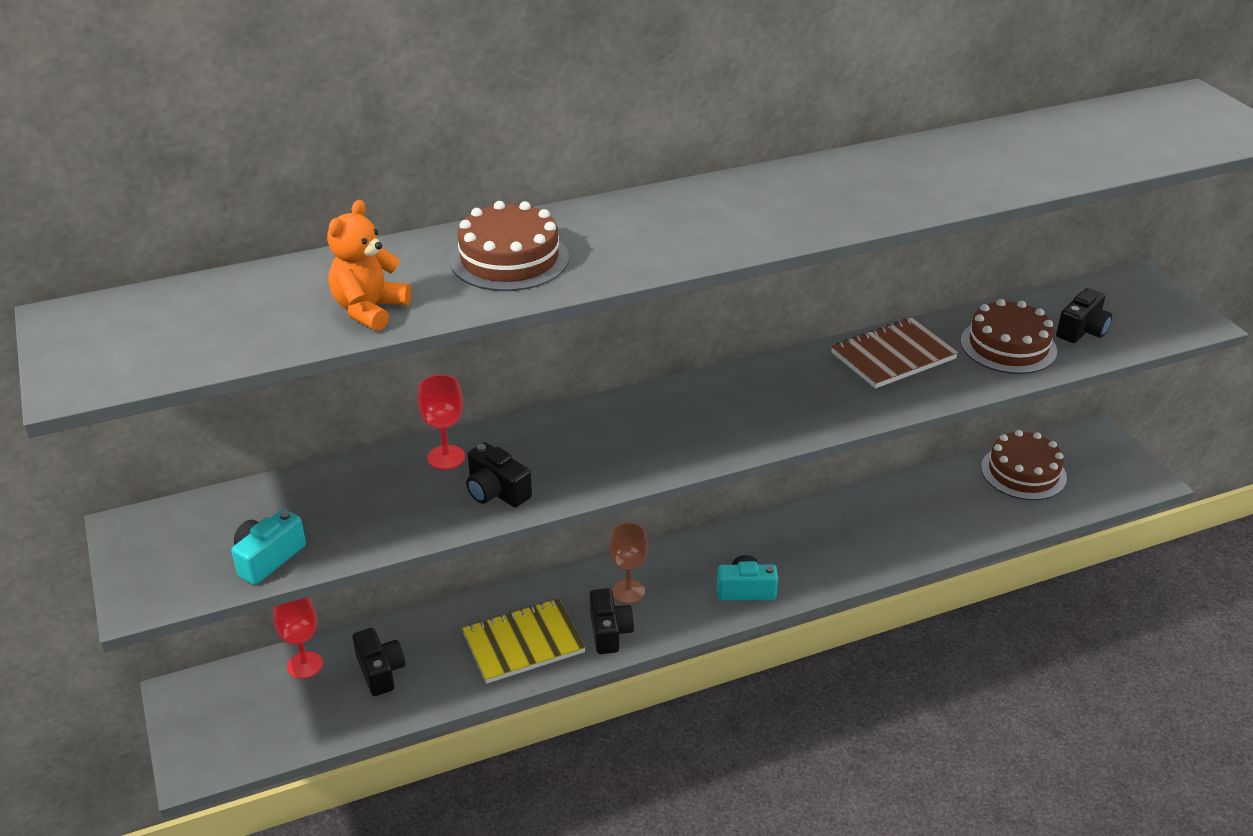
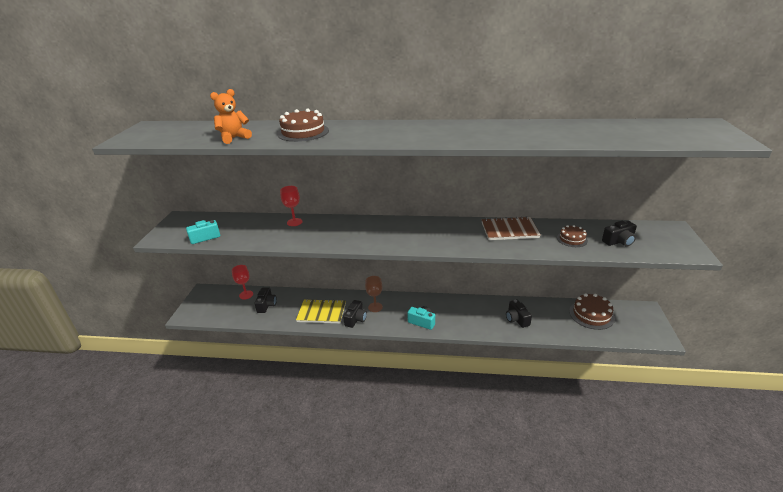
camera: 30 degrees right, 5 degrees down
(496, 491) = (299, 237): black camera -> black camera (516, 319)
(1008, 346) = (572, 239): brown cake -> brown cake, size x0.60

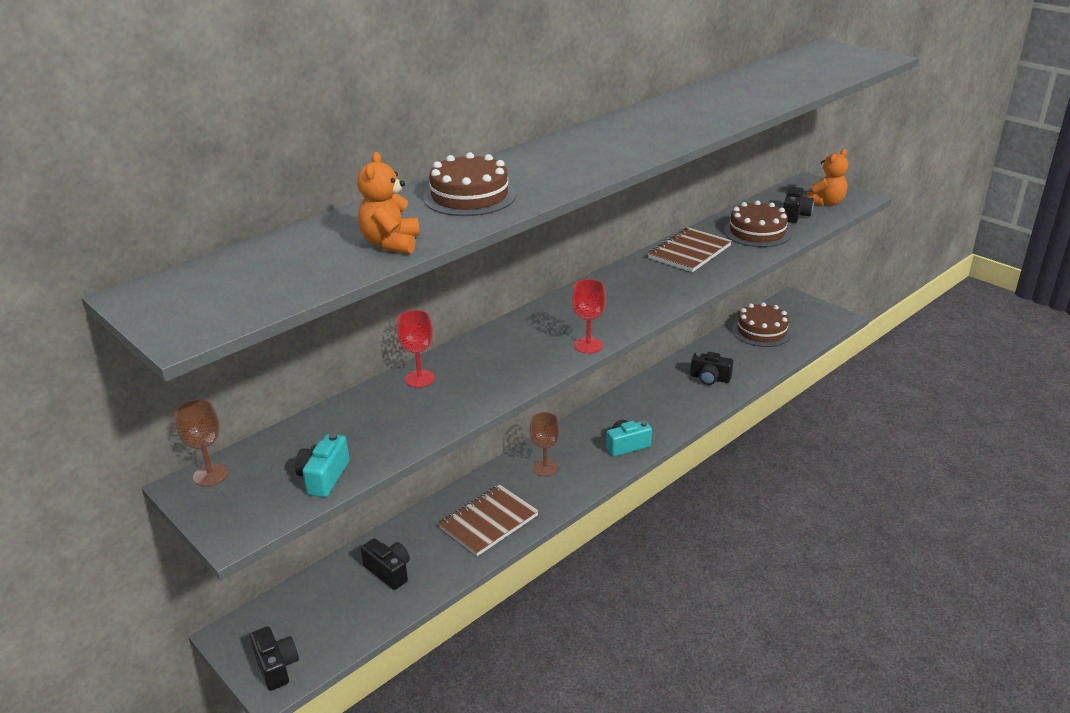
camera: 50 degrees left, 0 degrees up
(188, 217) = (210, 475): none -> brown goblet
(246, 295) = (325, 584): red goblet -> red goblet (588, 345)
(321, 312) = (488, 522): yellow notebook -> brown notebook
(356, 319) = (547, 497): black camera -> black camera (276, 666)
(572, 239) = (757, 232): brown cake -> brown cake, size x1.66
(658, 244) = (826, 202): none -> orange teddy bear

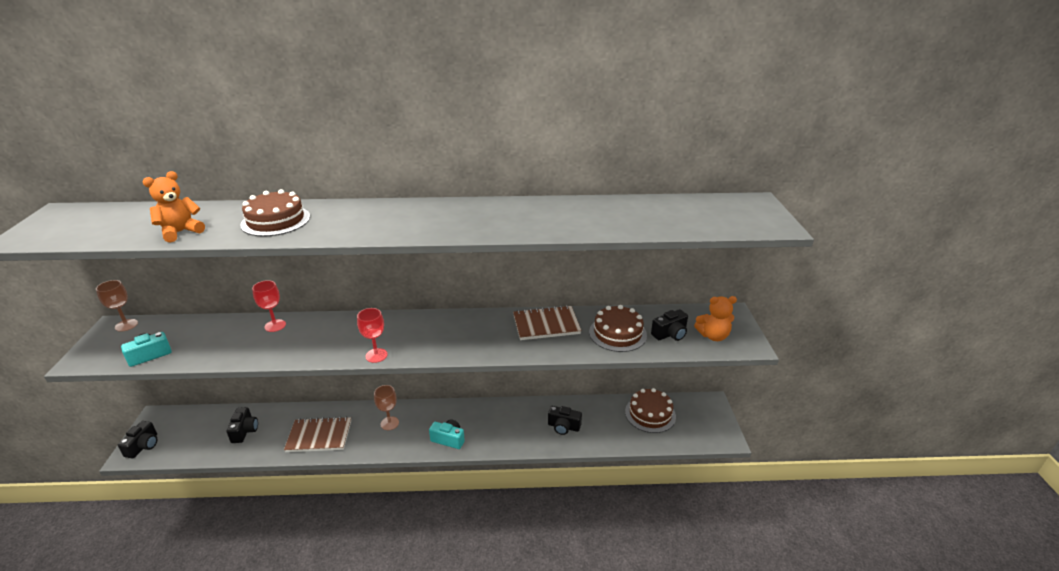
camera: 40 degrees right, 0 degrees up
(710, 378) = (563, 427): black camera -> black camera turned 45 degrees counterclockwise

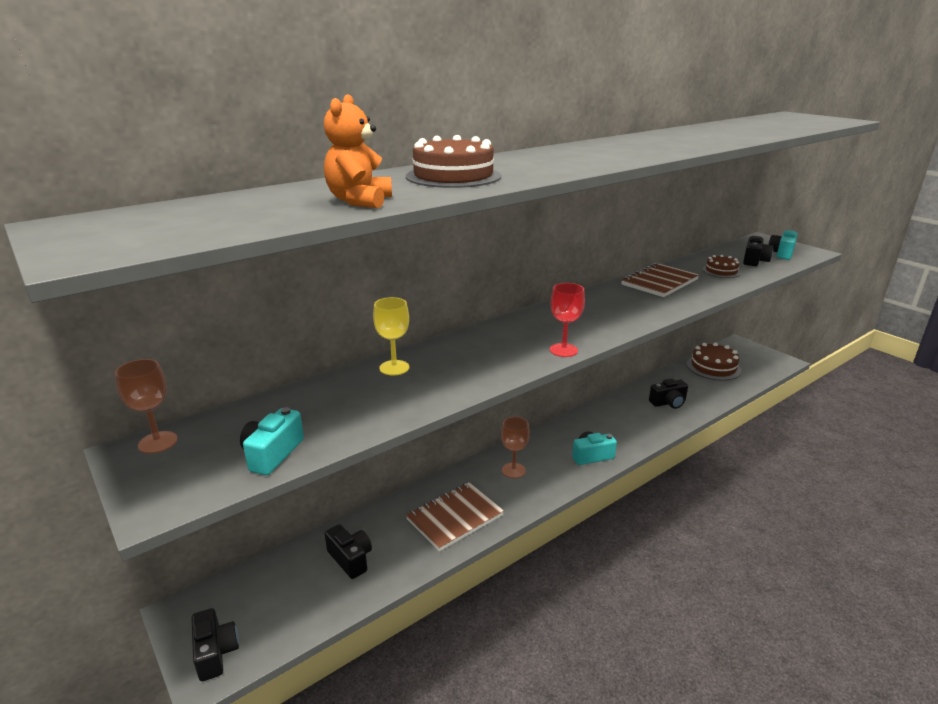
camera: 35 degrees left, 5 degrees down
(275, 325) = (394, 368): red goblet -> yellow goblet
(617, 333) = (721, 271): brown cake -> brown cake, size x0.60
(713, 336) = (781, 253): orange teddy bear -> turquoise camera

